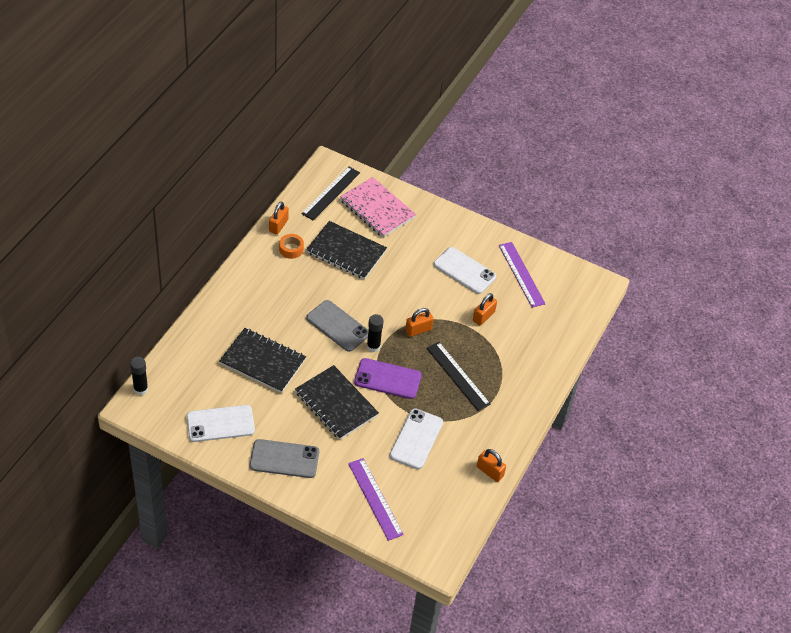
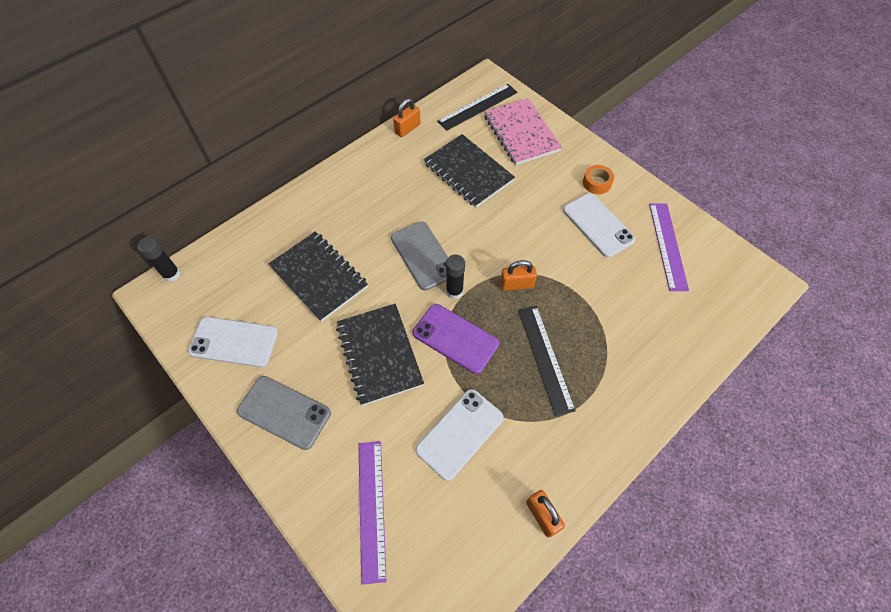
camera: 25 degrees right, 10 degrees up
(291, 249) = (409, 156): orange tape -> orange tape (596, 183)
(483, 316) = (603, 287): orange padlock -> none

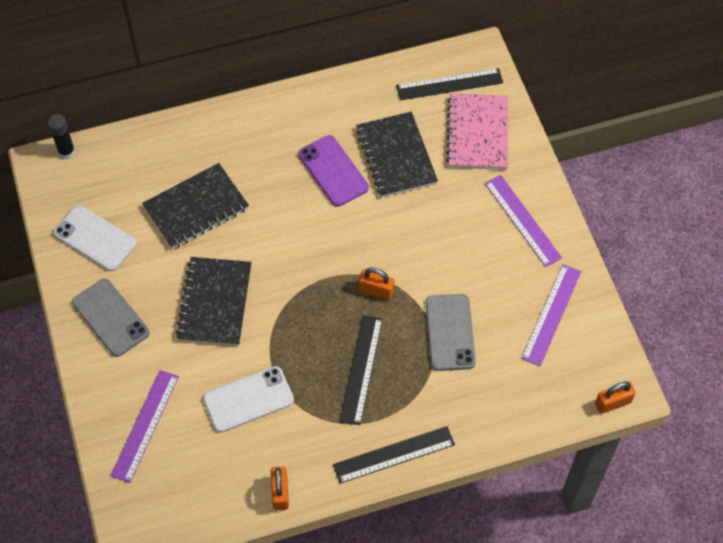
camera: 25 degrees right, 0 degrees up
(319, 277) = (196, 208): black notebook -> black notebook turned 75 degrees clockwise
(407, 128) = (360, 82): orange padlock -> orange padlock (612, 403)
(423, 255) = (303, 226): grey phone -> grey phone (450, 332)
(454, 291) = (313, 273): black glue stick -> none
(455, 338) = (290, 317): purple phone -> purple phone (333, 171)
(596, 183) = (522, 220): orange tape -> purple ruler
(598, 225) = (494, 265): white phone -> none
(622, 425) = (394, 455): none -> black ruler

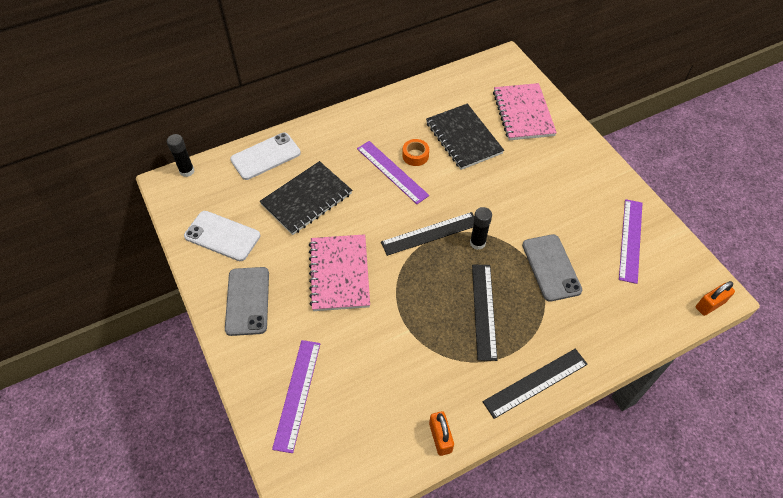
camera: 10 degrees left, 5 degrees down
(111, 318) = (247, 301): grey phone -> grey phone turned 45 degrees clockwise
(214, 302) = (339, 274): black notebook -> pink notebook
(248, 399) = (389, 354): white phone -> white phone (265, 156)
(333, 171) = (415, 156): purple phone -> orange tape
(376, 291) = (477, 243): orange padlock -> black glue stick
(449, 84) = (490, 82): black ruler -> black ruler (430, 233)
(522, 220) = (580, 171): purple ruler -> purple ruler (392, 172)

